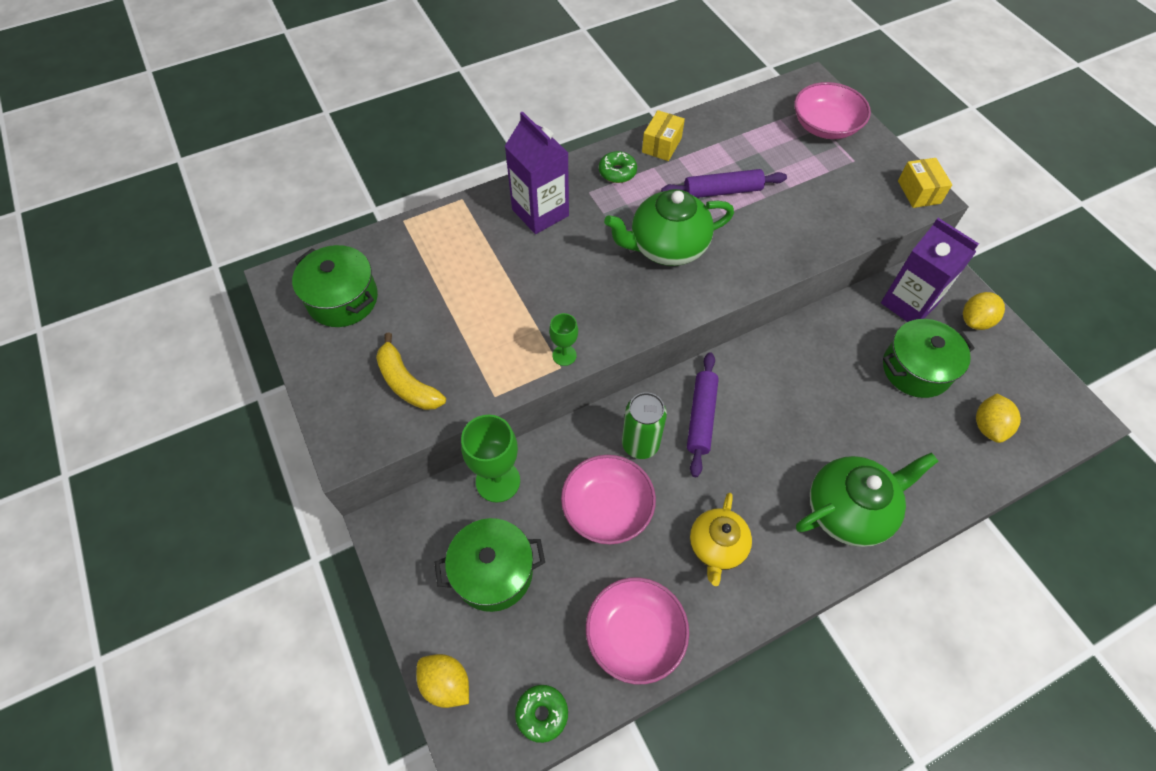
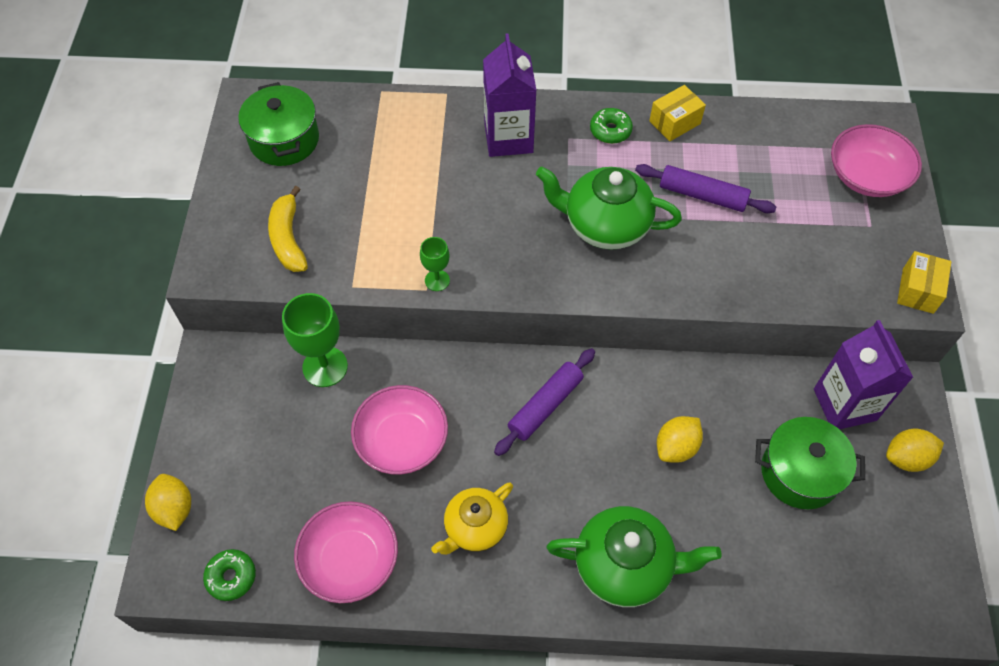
camera: 30 degrees right, 0 degrees up
(493, 572) = (270, 441): green pot -> none
(640, 444) = (471, 400): green can -> none
(988, 426) = (834, 568): yellow lemon -> yellow lemon (676, 447)

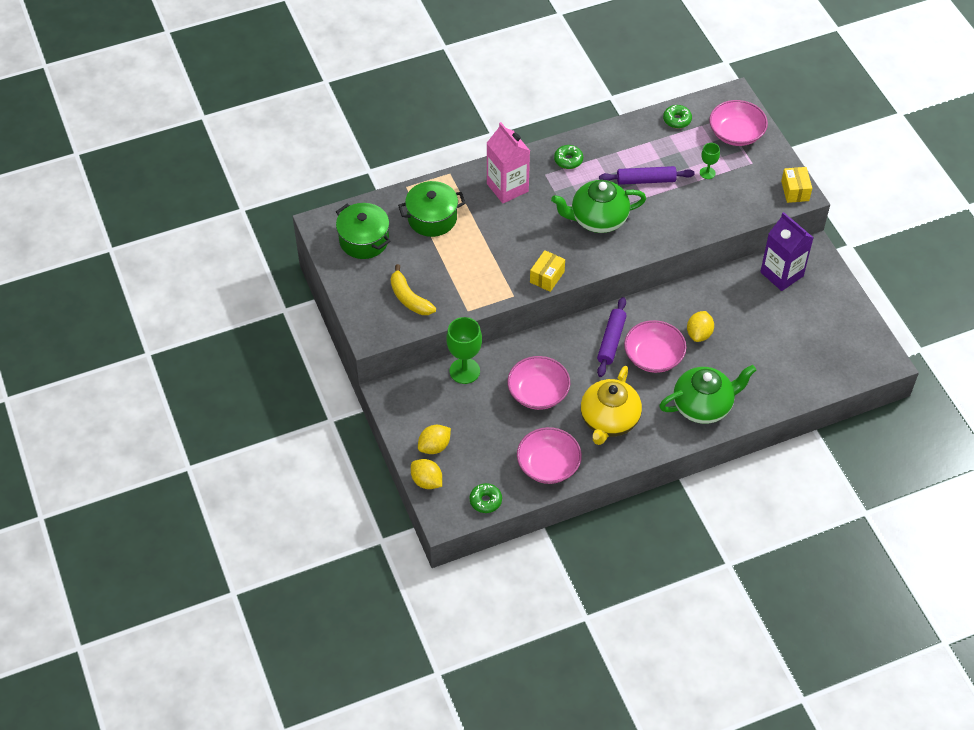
camera: 25 degrees left, 5 degrees down
(437, 280) = (517, 288): green goblet -> green goblet (707, 173)
(475, 528) = (609, 420): yellow teapot -> yellow teapot, size x1.51
(508, 138) = (507, 187): purple carton -> pink carton
(592, 454) = (653, 356): none -> pink bowl
(674, 122) = (605, 141): yellow box -> yellow box (547, 277)
(790, 128) = (677, 120): none -> green donut
(800, 472) = (774, 320): green pot -> green pot (432, 218)
(906, 458) = (828, 290): yellow lemon -> yellow lemon (434, 446)

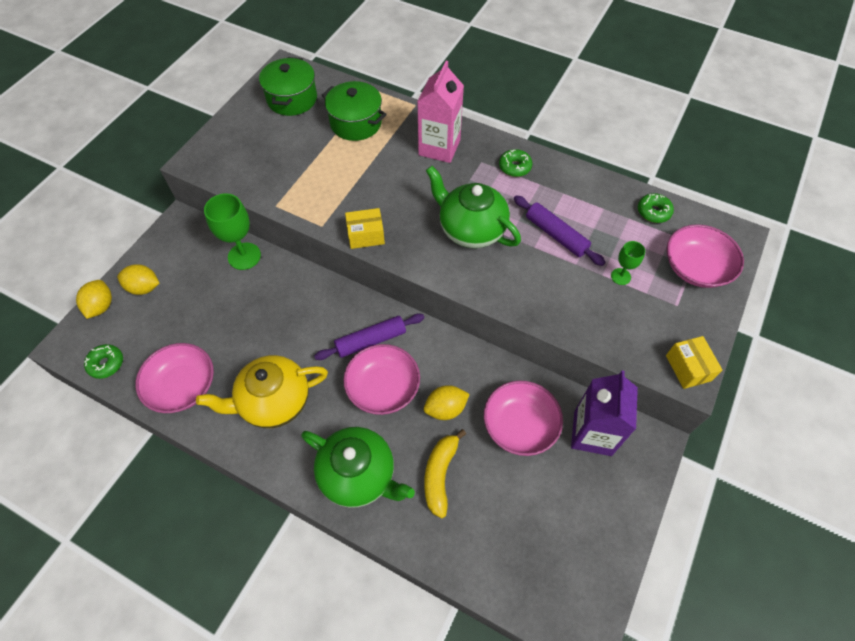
camera: 50 degrees right, 5 degrees up
(409, 298) = (255, 161): yellow banana -> yellow banana (440, 475)
(538, 392) = (263, 323): pink bowl -> pink bowl (520, 425)
(795, 191) = (688, 368): yellow box -> yellow box turned 60 degrees counterclockwise

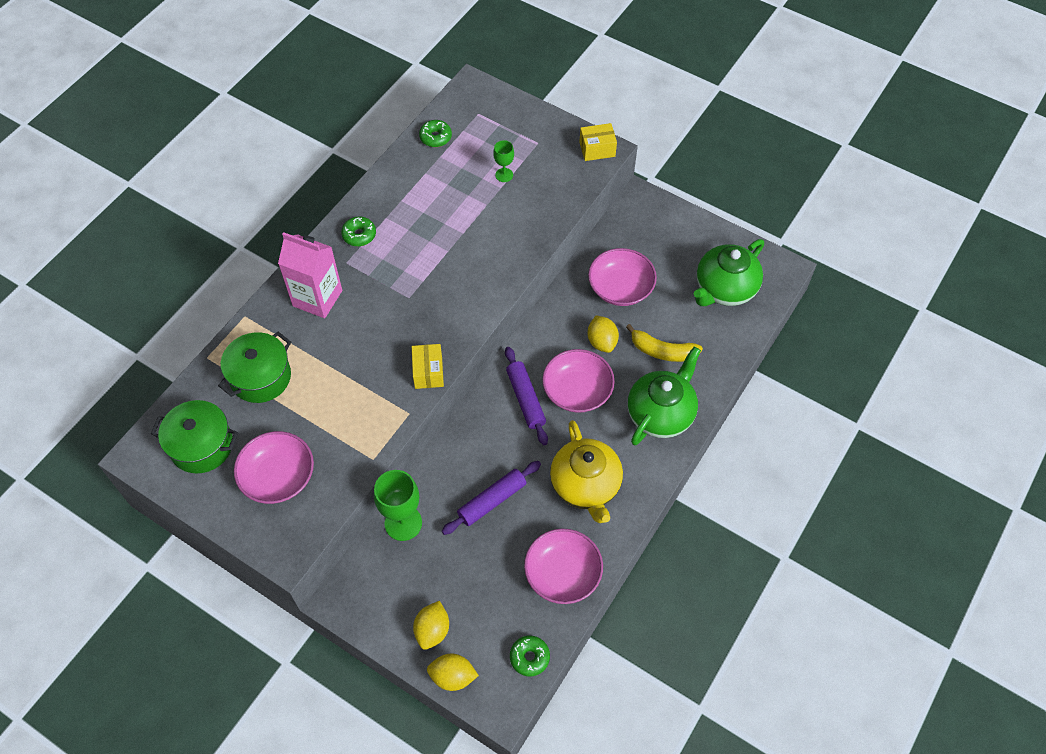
camera: 85 degrees left, 0 degrees up
(471, 229) = (434, 281): green teapot -> green teapot (724, 289)
(556, 235) = (451, 214): purple rolling pin -> purple rolling pin (492, 501)
(592, 433) = (630, 238): purple carton -> none
(696, 267) = (501, 122): pink bowl -> pink bowl (278, 477)

